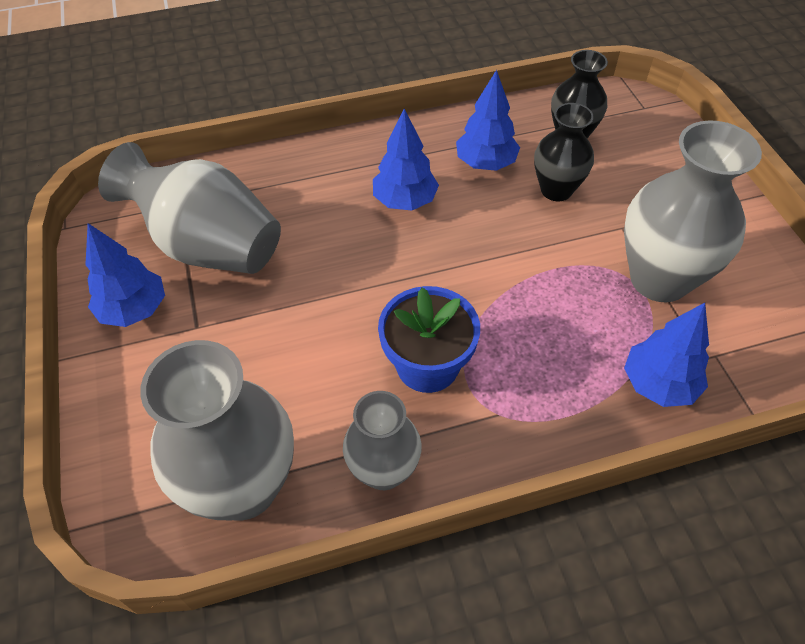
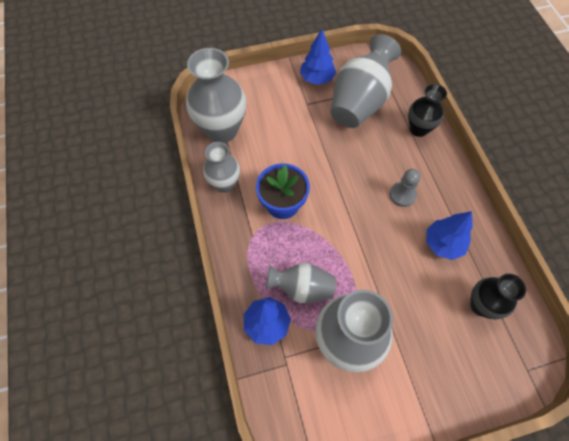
camera: 90 degrees right, 10 degrees up
(405, 201) = (402, 195): blue tree -> grey pawn
(556, 190) = (422, 287): black vase -> black vase (418, 129)
(586, 335) = (302, 288): none -> grey vase

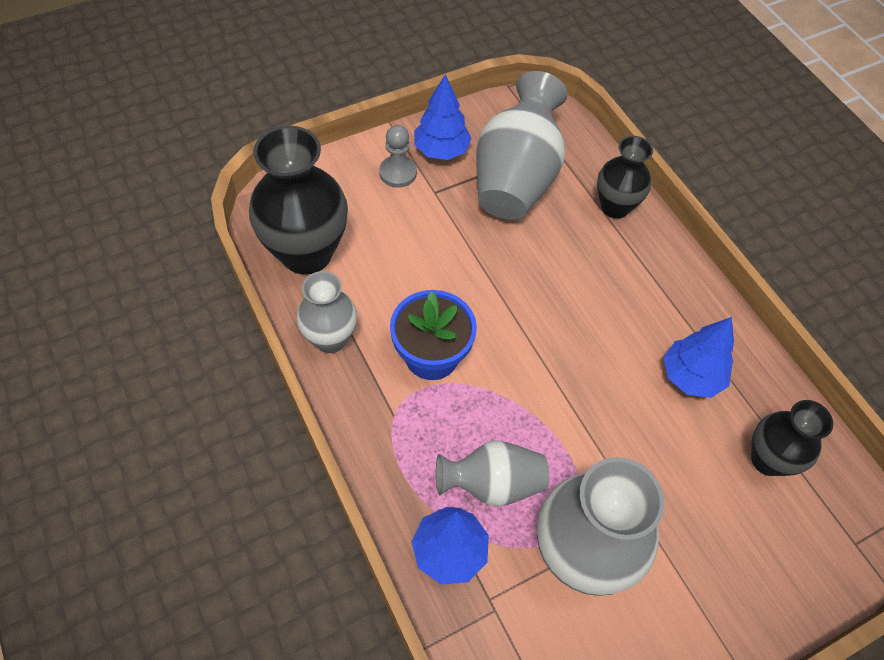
camera: 15 degrees left, 5 degrees down
(222, 130) = (306, 253): grey vase -> black vase
(402, 195) = (613, 311): grey pawn -> grey pawn (398, 173)

